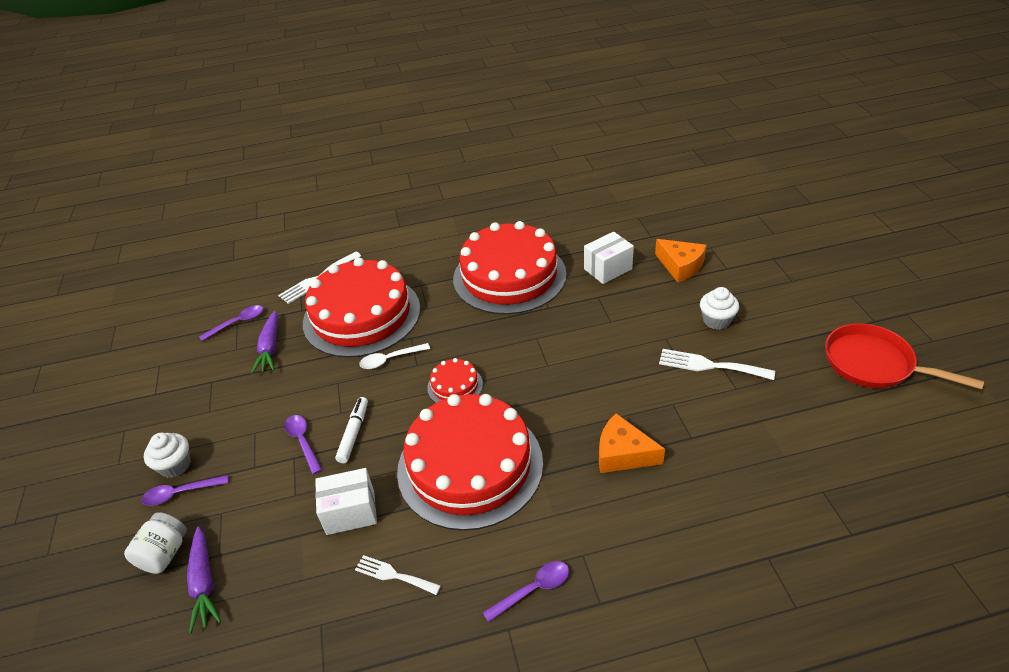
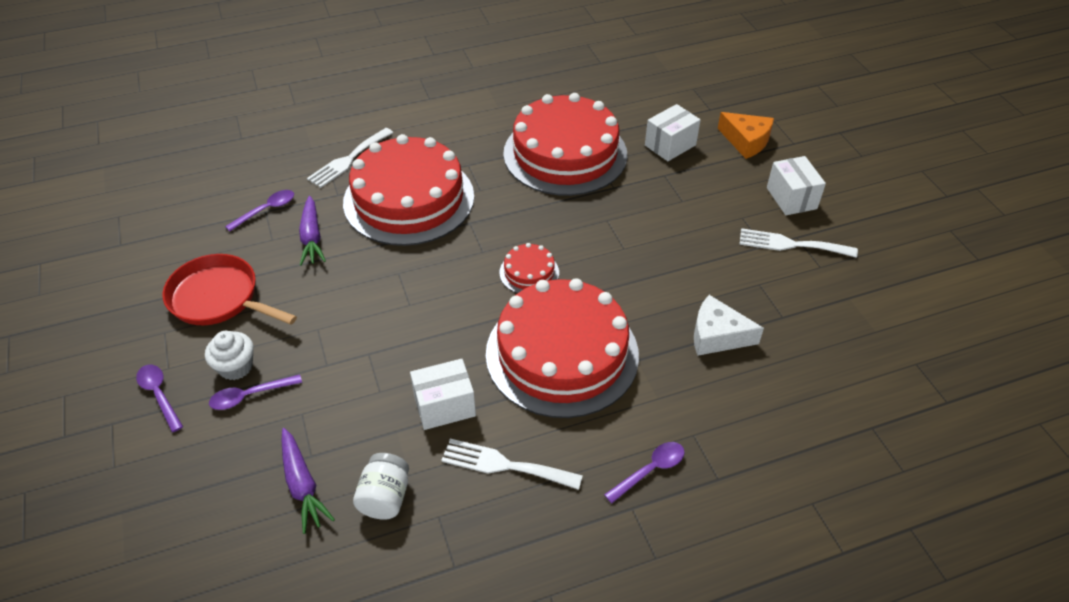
camera: 10 degrees left, 5 degrees up
(164, 554) = (249, 458): white jar -> white jar (385, 498)
(303, 441) = (374, 336): purple spoon -> purple spoon (159, 395)
(354, 433) = (429, 326): white marker -> none
(390, 359) = (452, 246): white spoon -> none
(393, 575) = (504, 465): white fork -> white fork, size x1.51
(623, 454) = (717, 335): orange cheese -> white cheese
(716, 320) = (791, 198): white cupcake -> white box
(873, 364) = (951, 239): red pan -> red pan (219, 298)

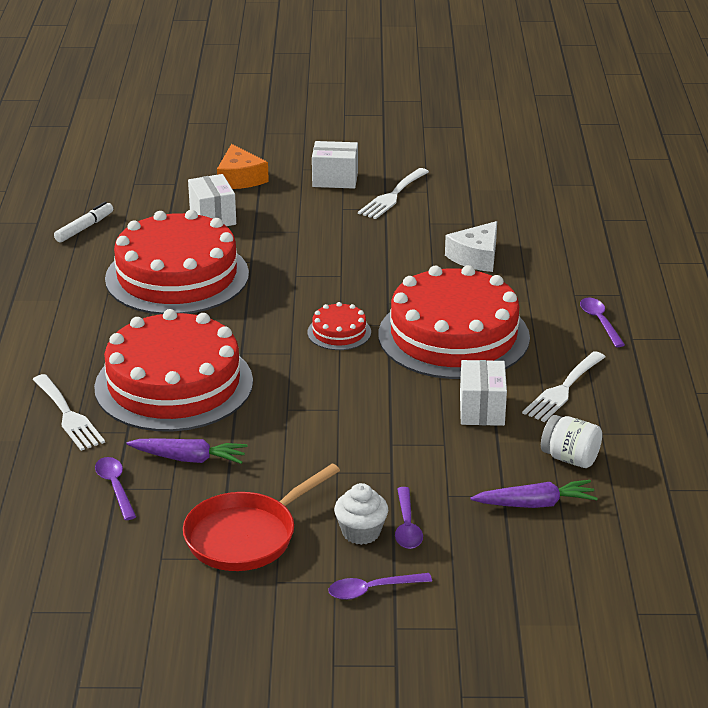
camera: 70 degrees left, 15 degrees down
(607, 86) = (84, 228): none -> white marker
(746, 141) = (240, 178): orange cheese -> orange cheese turned 105 degrees clockwise

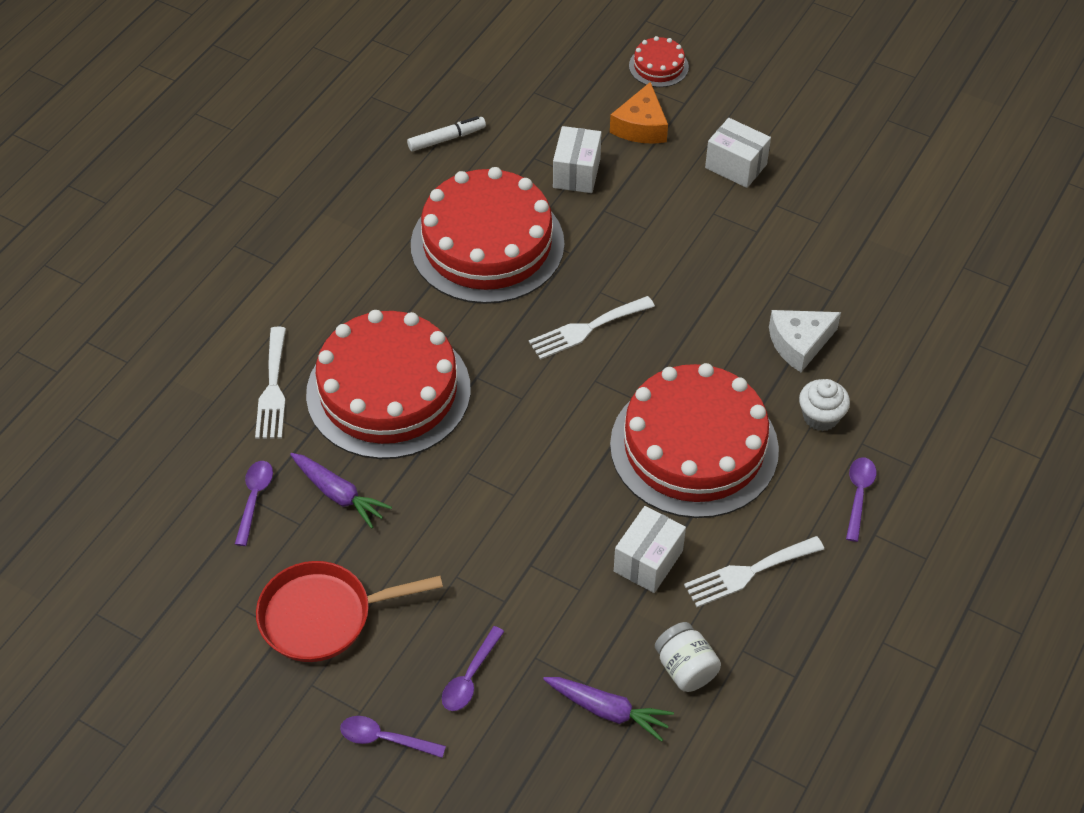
camera: 30 degrees right, 20 degrees up
(339, 332) = (586, 391): red cake -> red cake (658, 66)
(361, 532) = (424, 663): white cupcake -> white cupcake (820, 417)
(392, 196) = (777, 215): white fork -> white fork (586, 329)

